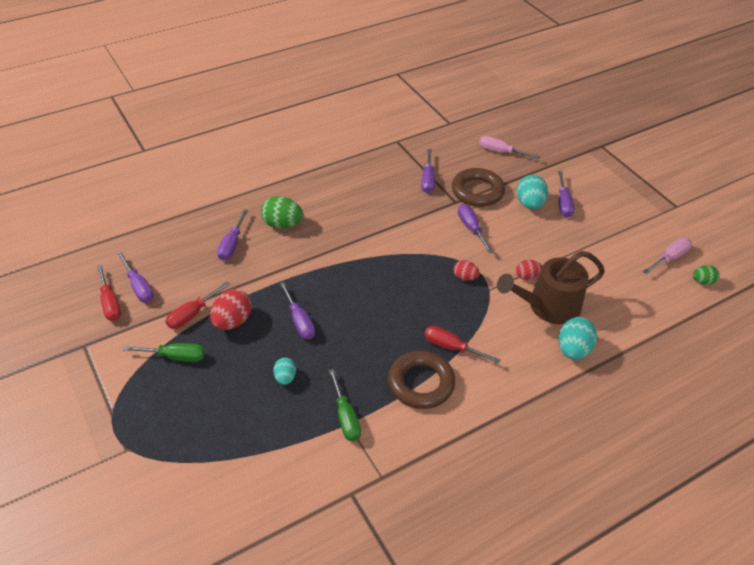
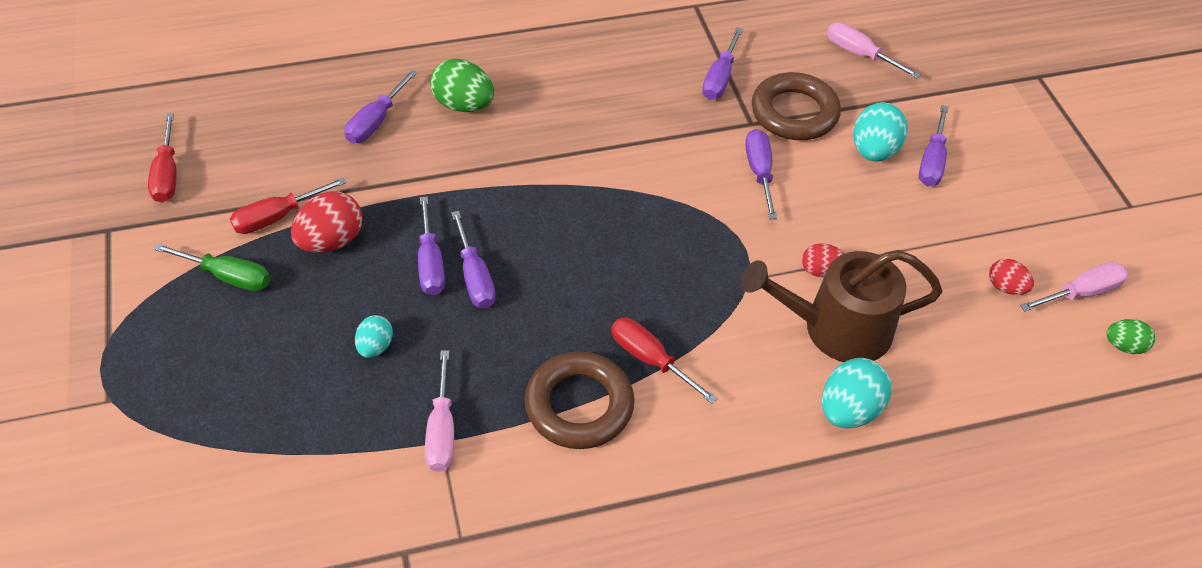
camera: 15 degrees right, 5 degrees up
(139, 287) = (217, 158): purple screwdriver -> purple screwdriver (474, 276)
(345, 417) = (442, 430): green screwdriver -> pink screwdriver
(465, 277) = (717, 250): red egg -> red egg (1005, 287)

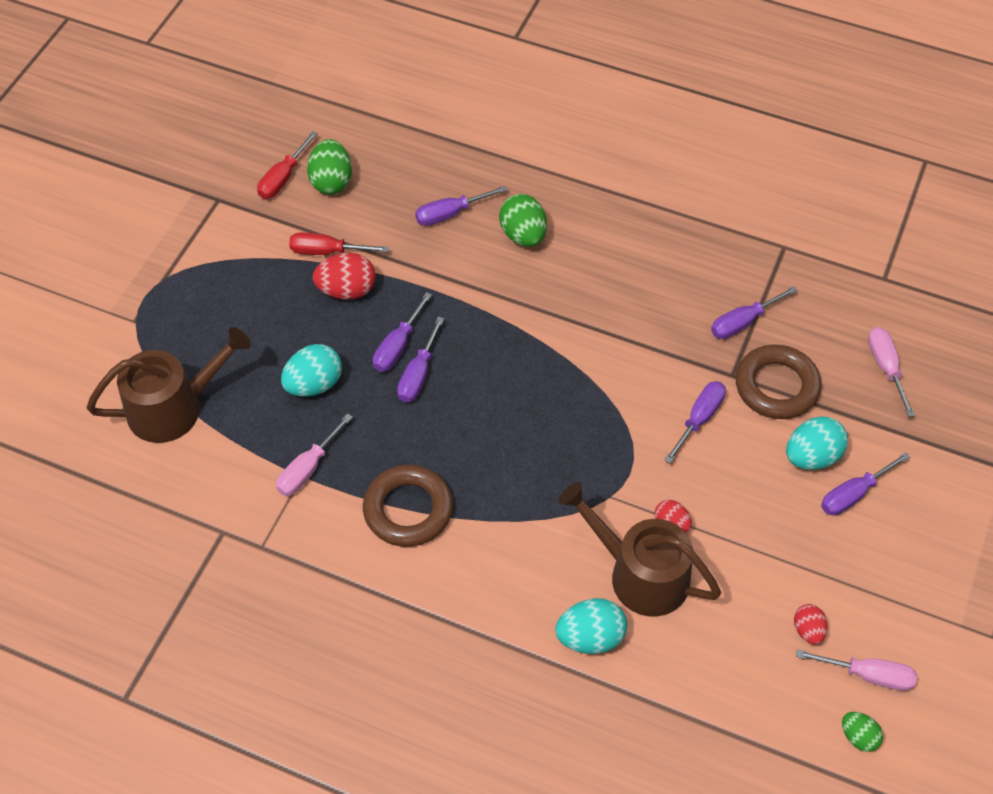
camera: 40 degrees right, 5 degrees up
(225, 152) = (331, 181): none -> green egg
(227, 276) = (263, 277): green screwdriver -> none
(235, 461) = (173, 407): none -> brown watering can
(375, 346) = (314, 384): turquoise egg -> turquoise egg, size x1.69
(651, 360) = (484, 510): red screwdriver -> none

